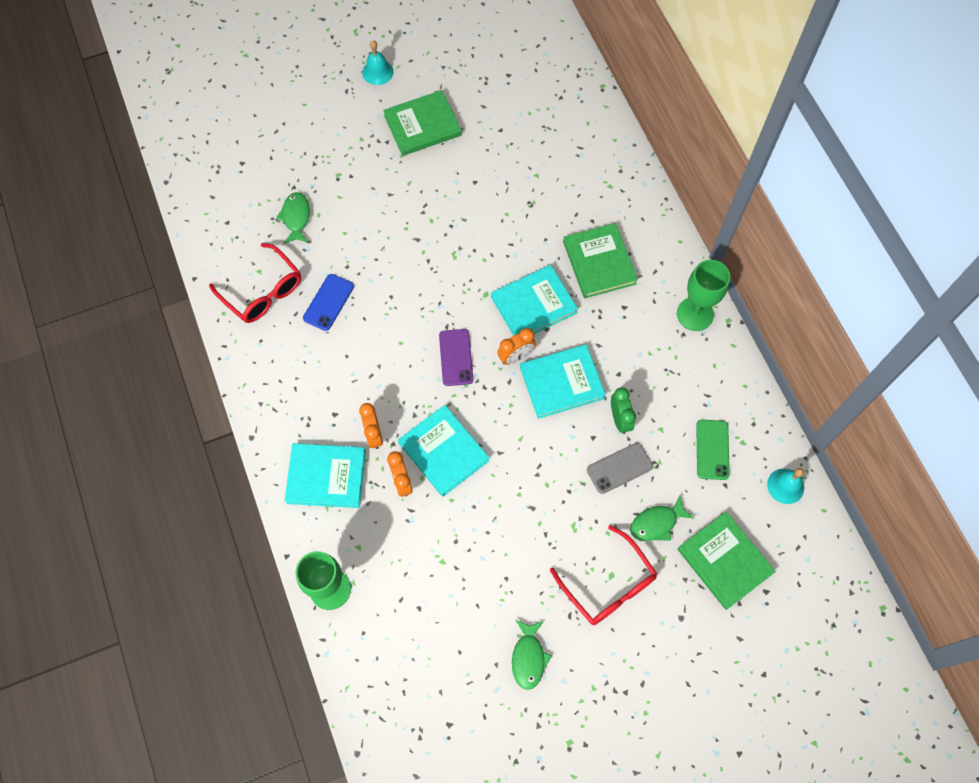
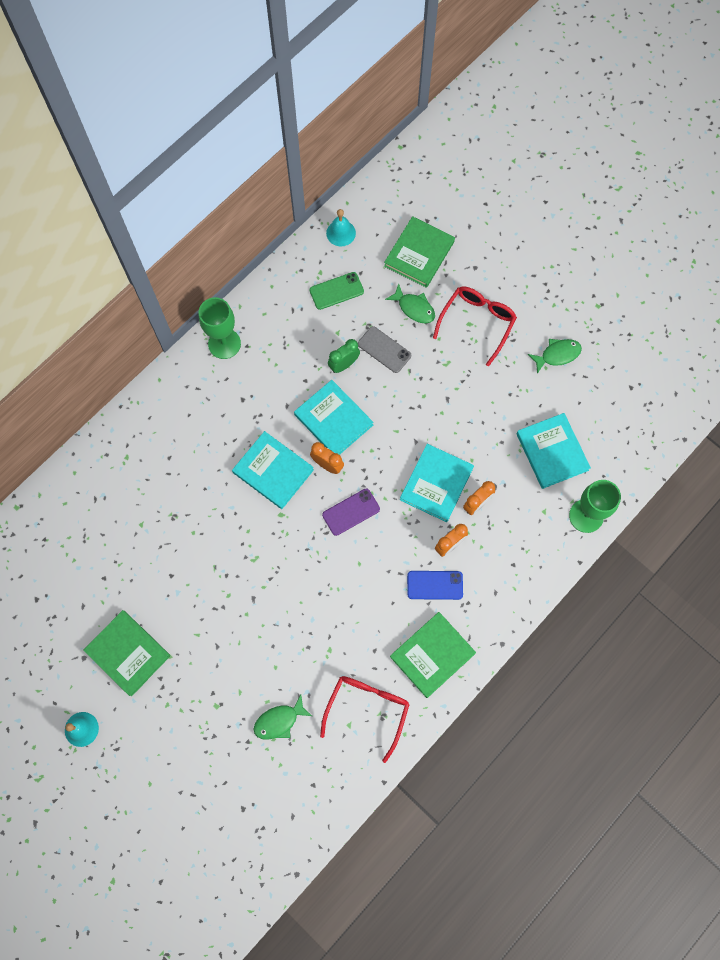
camera: 115 degrees left, 5 degrees up
(326, 477) = (503, 564): turquoise book -> turquoise book (552, 452)
(328, 302) = (350, 645): blue phone -> blue phone (435, 585)
(599, 262) = (208, 435): green book -> green book (432, 655)

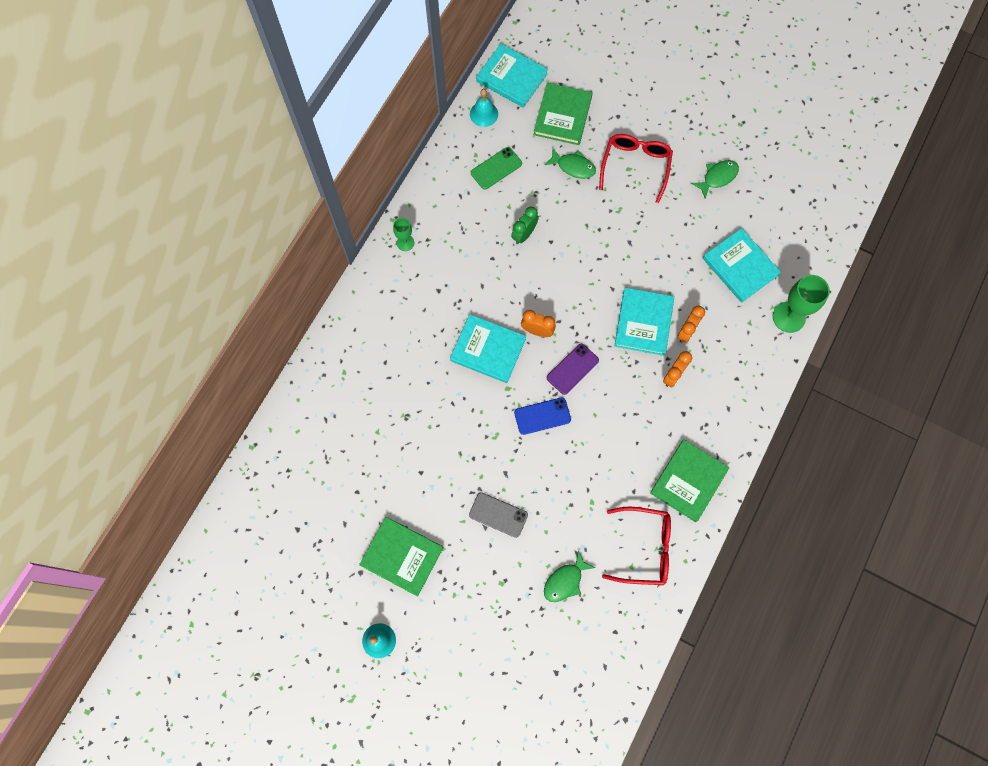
camera: 15 degrees left, 0 degrees up
(224, 343) = (405, 243): green goblet -> green goblet, size x0.56
(333, 420) = (530, 288): turquoise book -> turquoise book (511, 77)
(367, 710) = (644, 548): red glasses -> red glasses turned 90 degrees clockwise
(384, 350) = (557, 211): grey phone -> grey phone (498, 515)
(435, 585) = (671, 416): blue phone -> blue phone (542, 416)

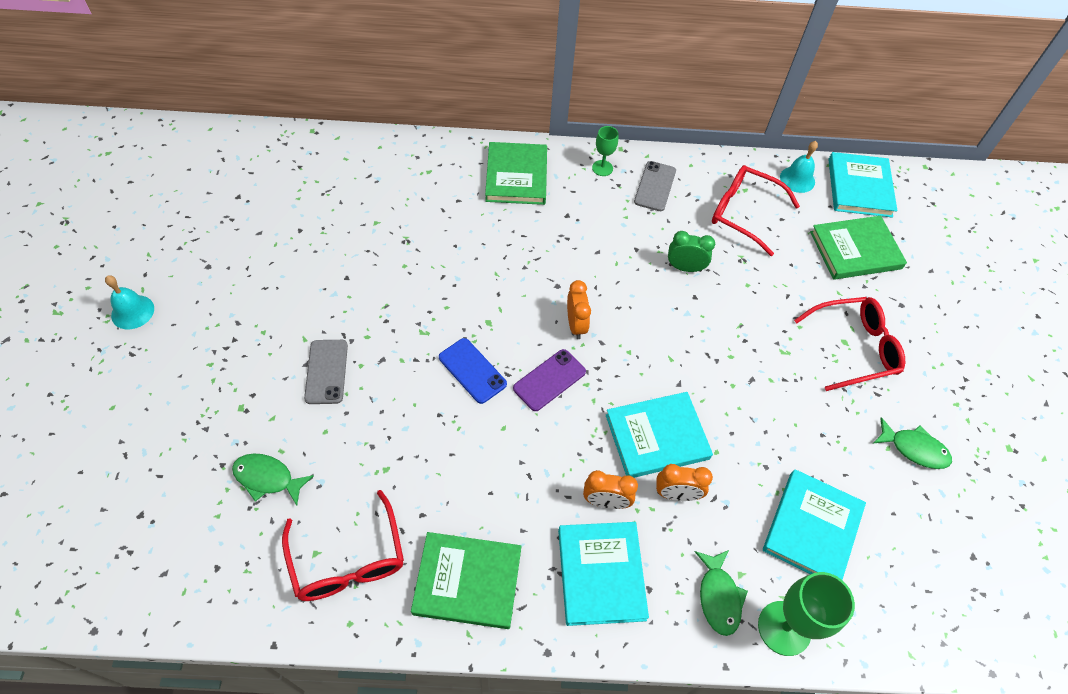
camera: 60 degrees right, 15 degrees down
(402, 556) = (239, 296): green book -> green book (516, 176)
(441, 215) = (655, 186): none -> grey phone
(488, 349) = (525, 285): turquoise book -> turquoise book (601, 574)
(496, 168) = (744, 213): green phone -> red glasses
(572, 369) = (549, 380): purple phone -> purple phone turned 60 degrees counterclockwise
(573, 167) = (802, 284): green fish -> green fish (718, 597)

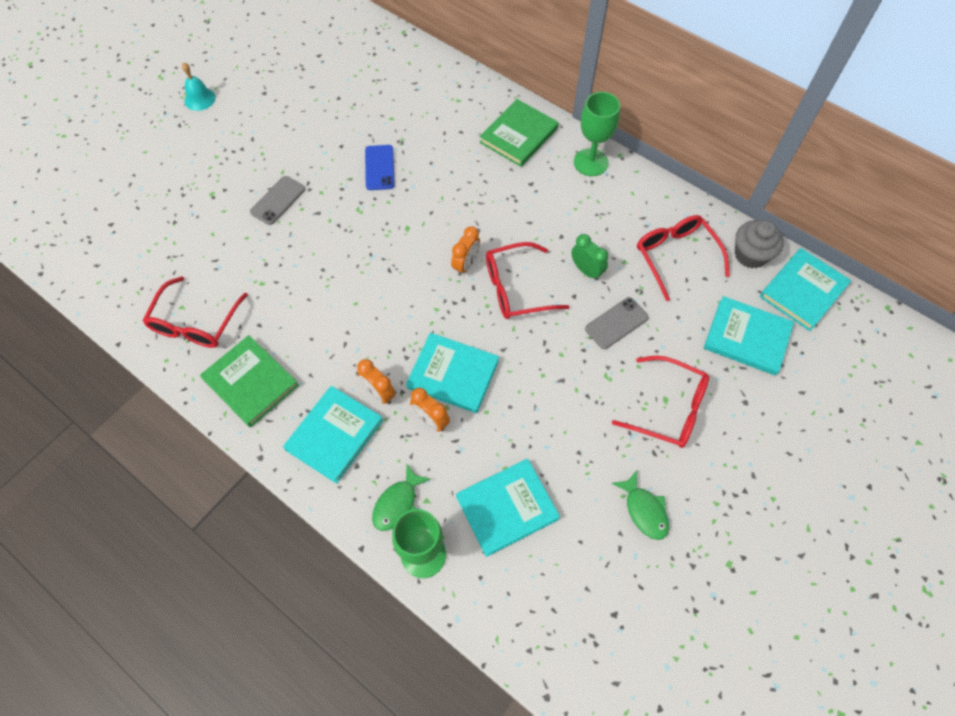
camera: 40 degrees right, 5 degrees up
(267, 478) = (192, 245): green fish -> none
(472, 371) = (368, 254): blue phone -> blue phone (379, 167)
(549, 380) = (413, 291): purple phone -> none
(602, 168) = (590, 162): green goblet -> green goblet, size x1.80
(640, 320) = (516, 288): none -> red glasses
(655, 186) = (620, 197): grey phone -> grey phone (616, 323)
(797, 179) = (750, 255): turquoise bell -> grey cupcake
(855, 250) = (746, 337): green book -> turquoise book

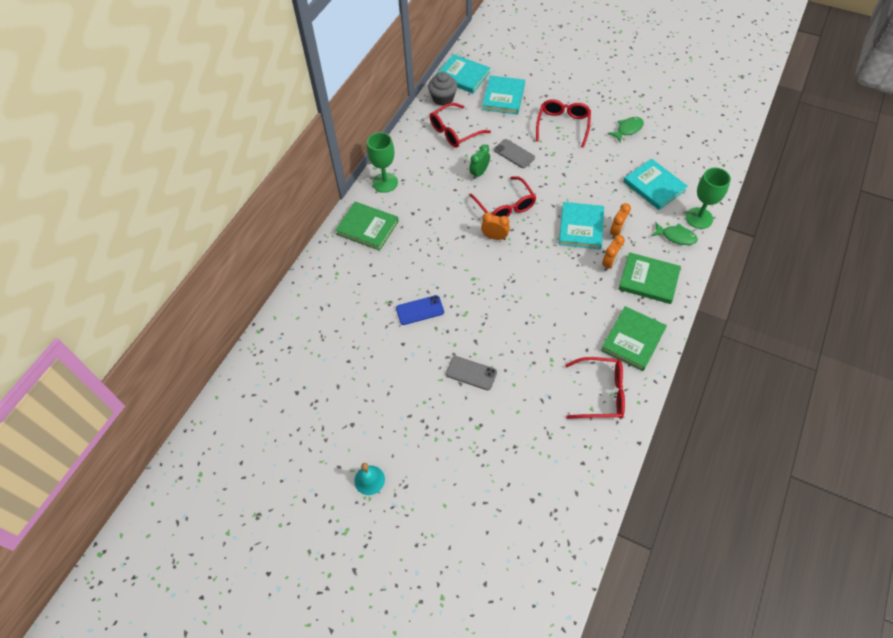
camera: 100 degrees left, 5 degrees down
(334, 435) = (648, 280): turquoise book -> green book

